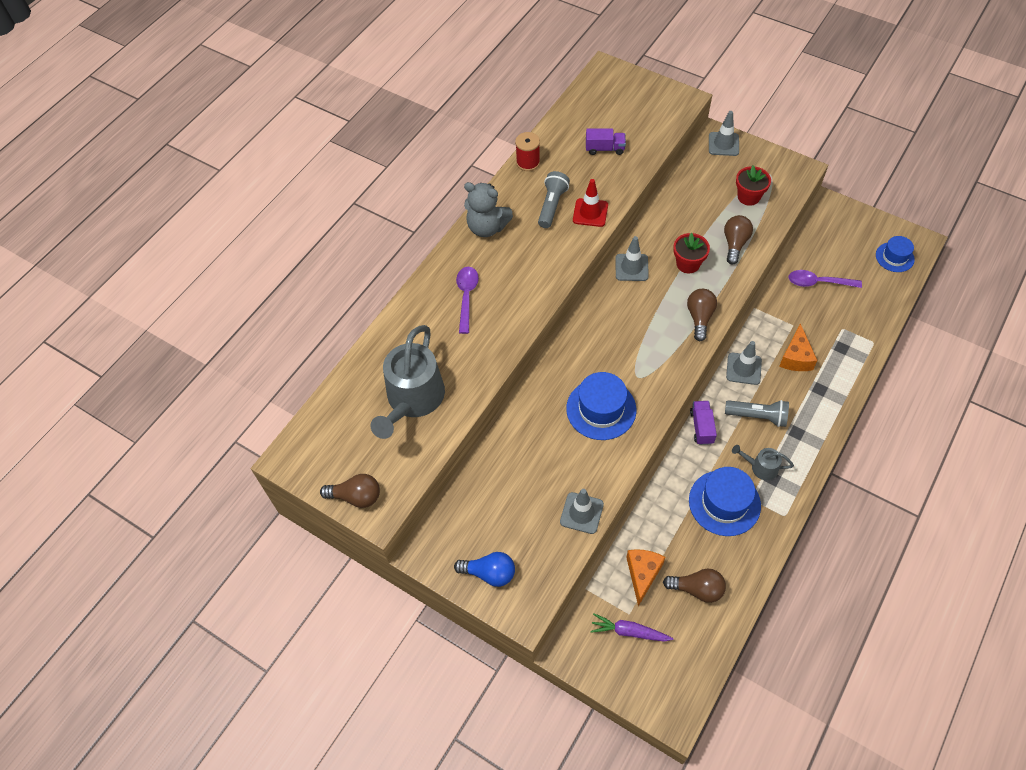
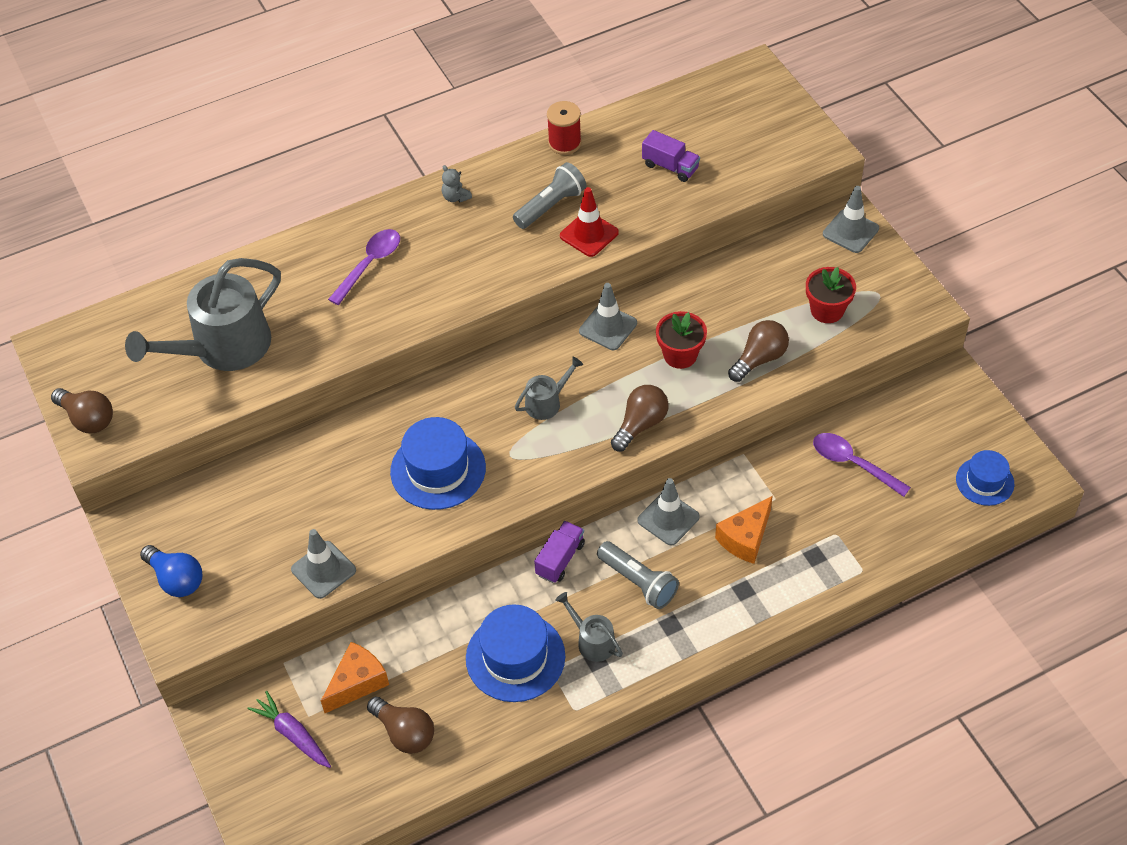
camera: 30 degrees right, 5 degrees down
(487, 227) = (455, 197): grey teddy bear -> grey teddy bear, size x0.46
(633, 332) = (547, 402): none -> grey watering can

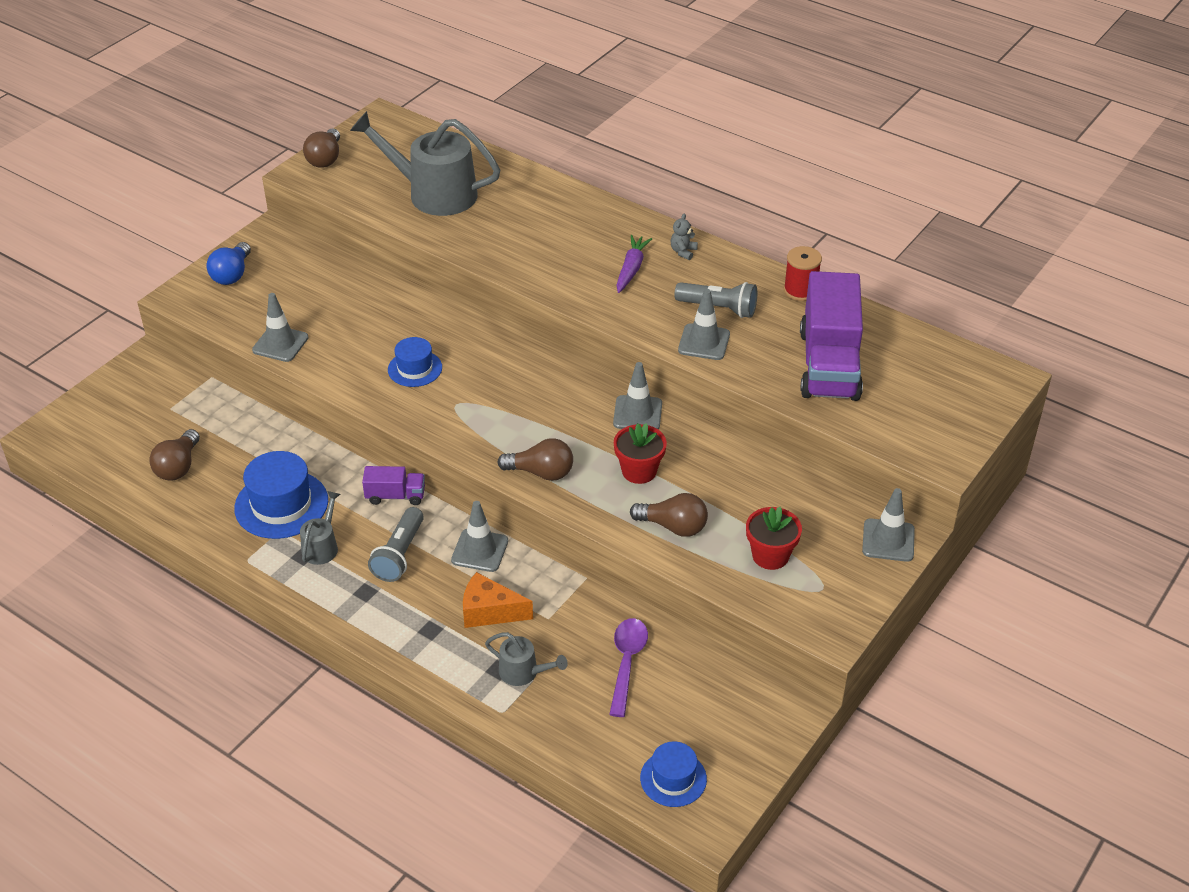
camera: 60 degrees right, 10 degrees down
(293, 734) = (149, 406): purple carrot -> purple carrot (631, 269)
(357, 682) = (212, 423): orange cheese -> none
(370, 264) = (572, 233): purple spoon -> none
(438, 469) = (415, 368): blue hat -> blue hat, size x0.61
(547, 402) = (527, 406): grey watering can -> grey watering can (523, 672)
(589, 234) = (704, 342): red traffic cone -> grey traffic cone
(670, 166) = (829, 364): purple truck -> purple truck, size x2.18

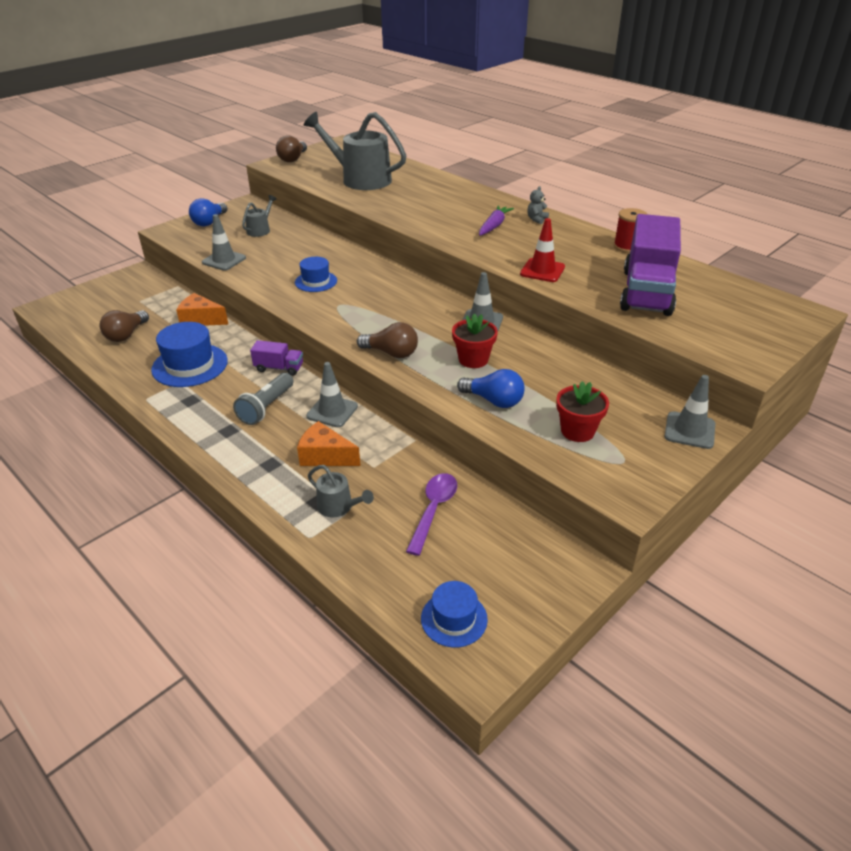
camera: 10 degrees right, 5 degrees down
(267, 431) = (201, 320): none -> orange cheese
(322, 546) = (208, 395): grey watering can -> grey watering can (260, 230)
(673, 526) = (494, 401): brown light bulb -> blue light bulb
(704, 342) = (542, 270): grey traffic cone -> red traffic cone
(718, 308) = (558, 252): grey flashlight -> none

